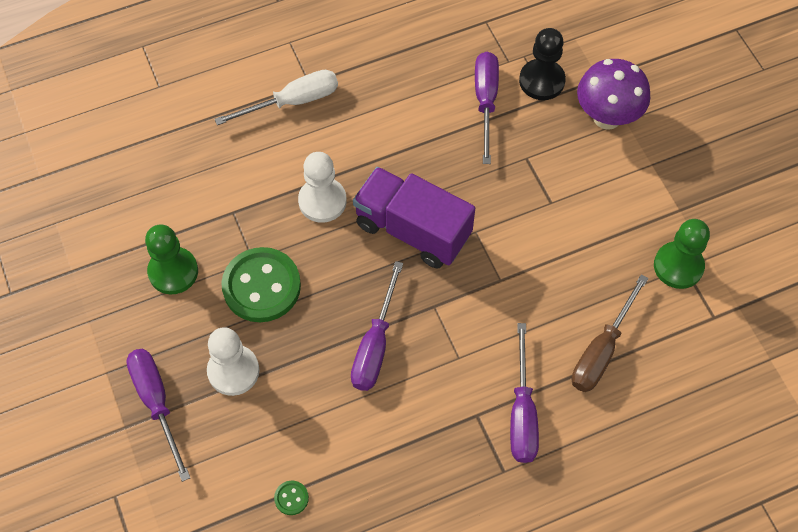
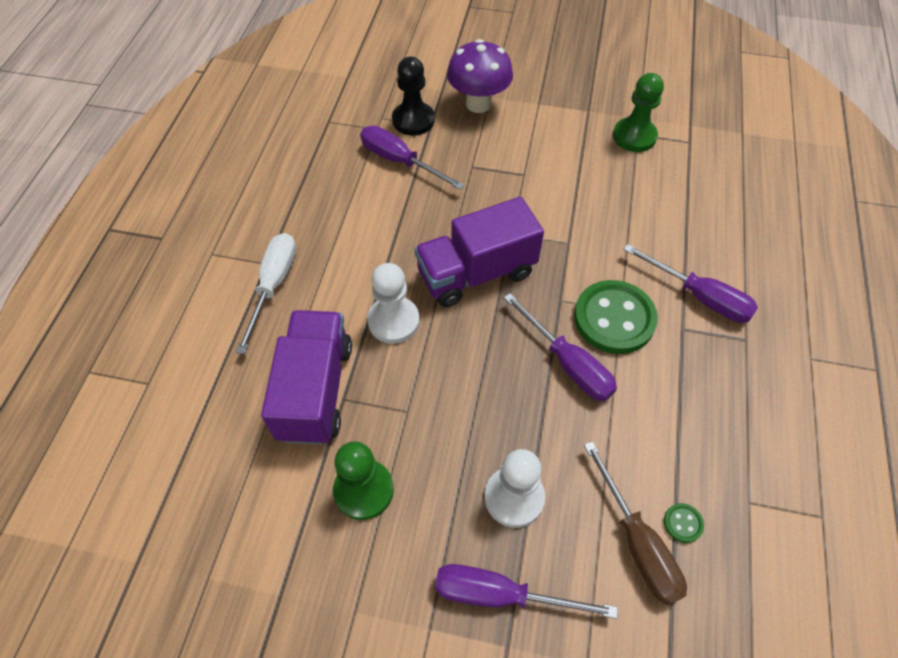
camera: 55 degrees left, 5 degrees down
(226, 190) = (315, 390): none -> purple truck
(261, 286) = (441, 420): green button -> green button (614, 319)
(601, 350) = (675, 217): brown screwdriver -> brown screwdriver (637, 543)

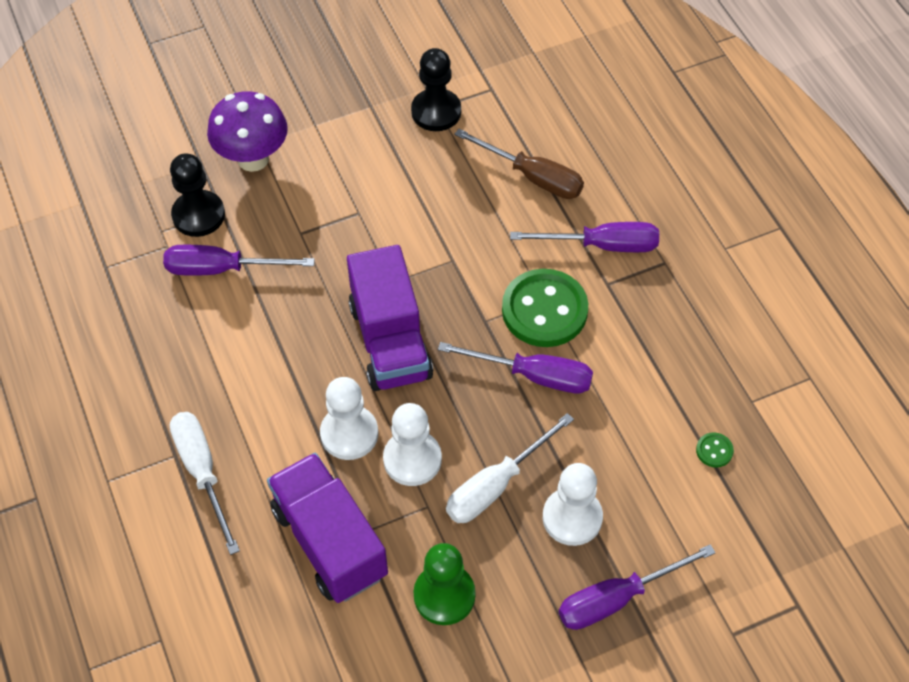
camera: 35 degrees left, 0 degrees up
(424, 368) = (412, 459): none -> white pawn
(472, 429) = (496, 485): none -> white screwdriver
(476, 273) = (390, 341): purple truck -> purple truck turned 45 degrees counterclockwise
(634, 136) = (436, 112): green pawn -> black pawn
(637, 543) = (691, 488): brown screwdriver -> brown screwdriver (533, 177)

